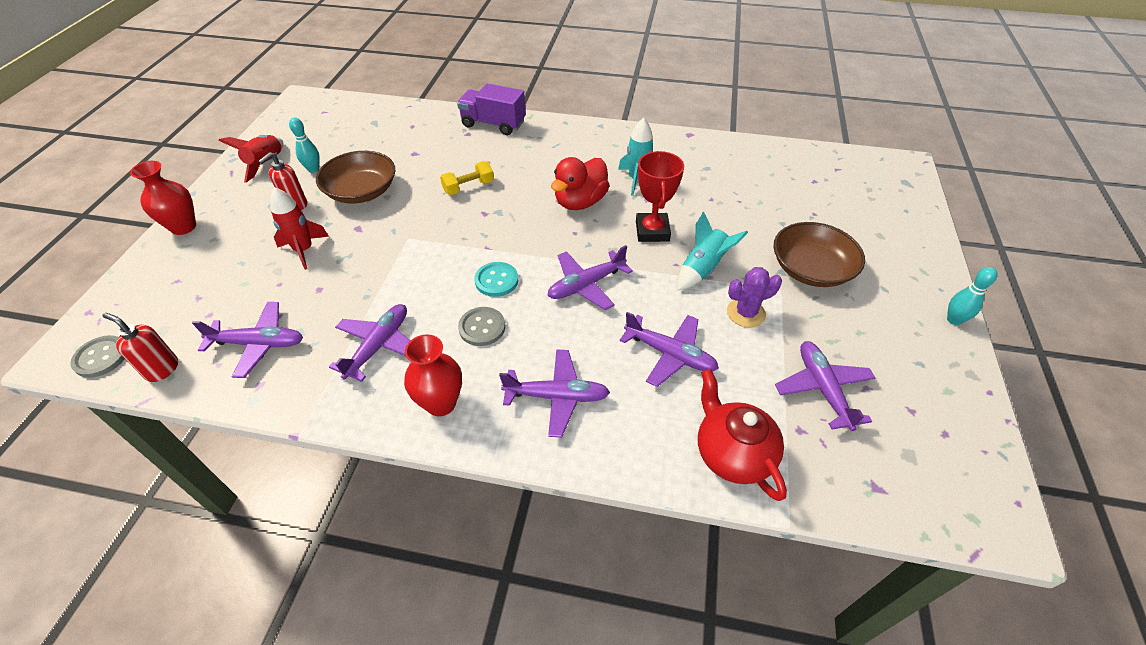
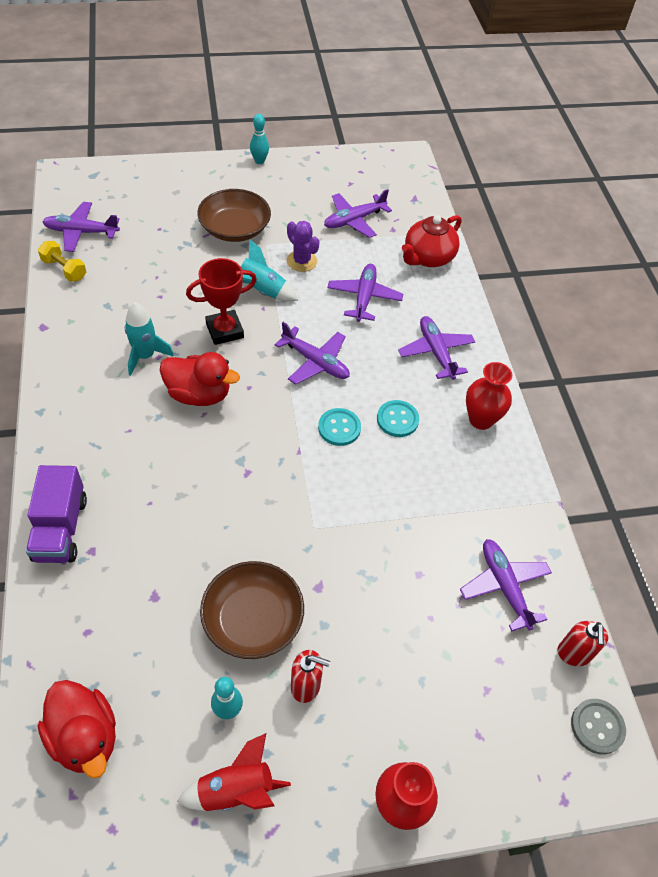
camera: 115 degrees left, 5 degrees up
(304, 250) = (375, 624): red rocket -> none
(349, 118) = (85, 737): none -> red duck
(379, 346) = (454, 486): purple plane -> purple plane (81, 232)
(468, 187) = (207, 505): yellow dumbbell -> yellow dumbbell (64, 269)
(482, 327) = (397, 419): grey button -> turquoise button

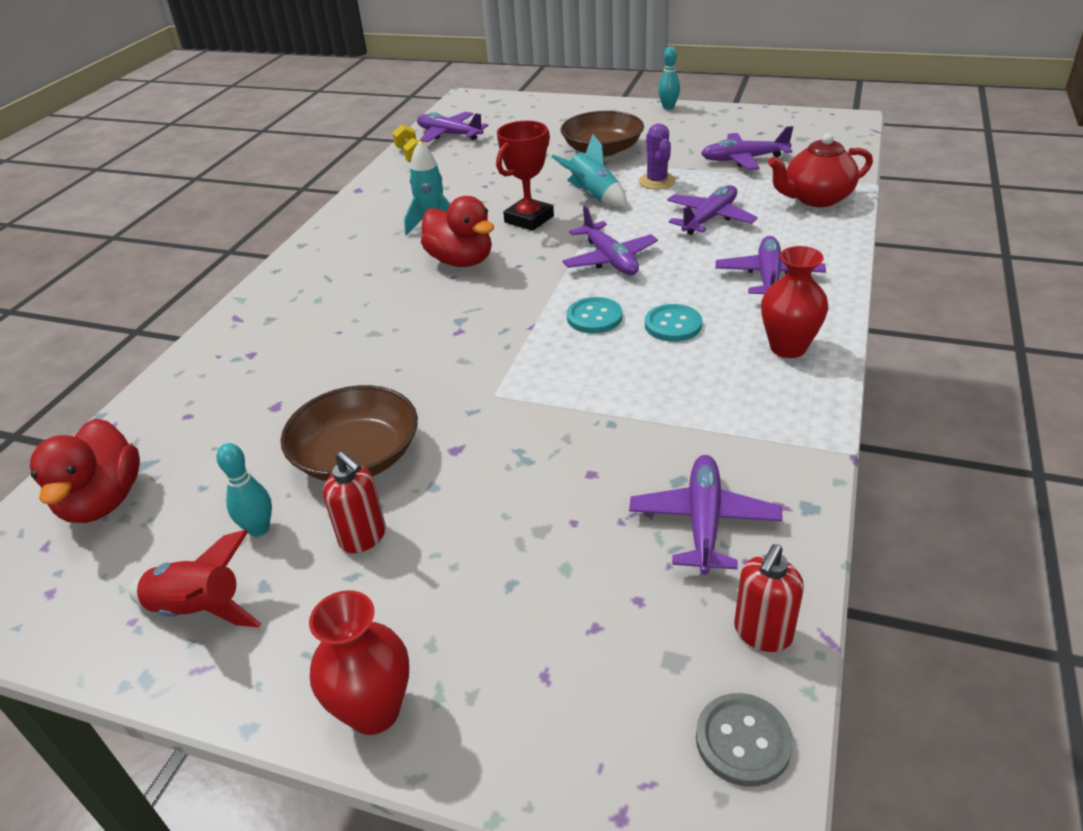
camera: 35 degrees right, 15 degrees down
(60, 529) = (239, 330): purple truck -> none
(224, 330) = (529, 219): red trophy -> red trophy turned 60 degrees counterclockwise

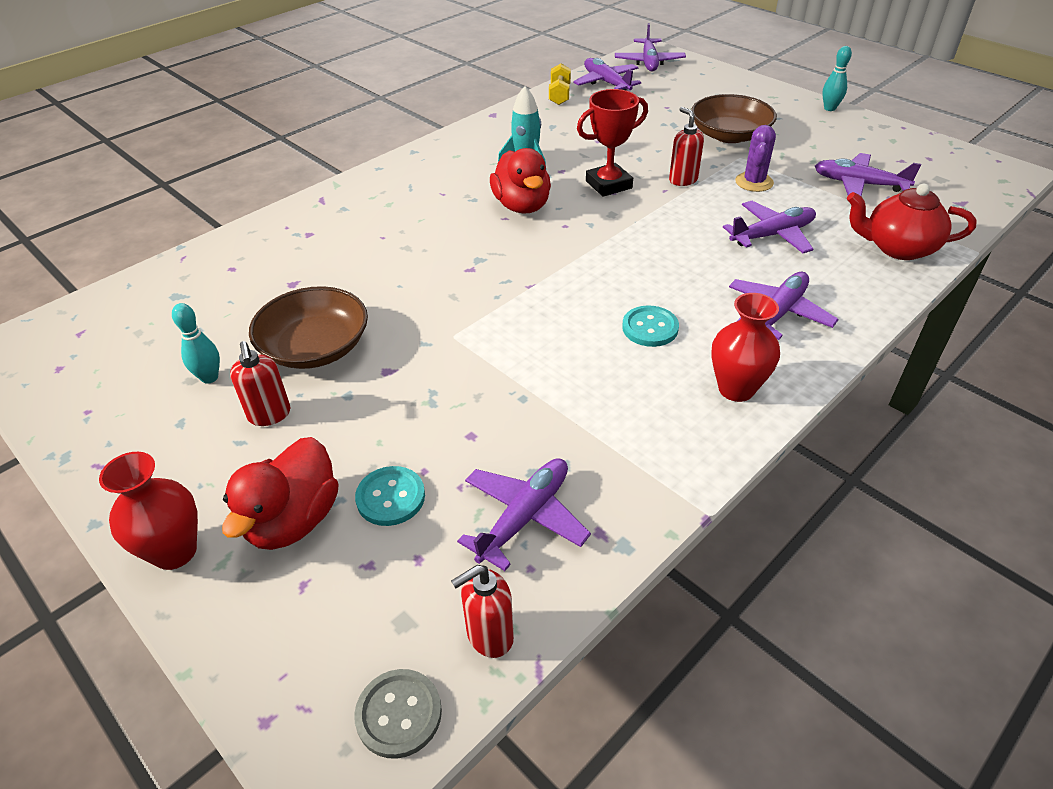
camera: 25 degrees right, 5 degrees up
(103, 501) = (135, 314): red duck -> red duck (293, 520)
(200, 609) = (130, 422): red rocket -> none
(593, 196) = (683, 180): turquoise rocket -> red soap dispenser
(594, 317) = (588, 296): turquoise button -> turquoise button (390, 497)
(610, 259) = (647, 246): purple plane -> purple plane (649, 62)

